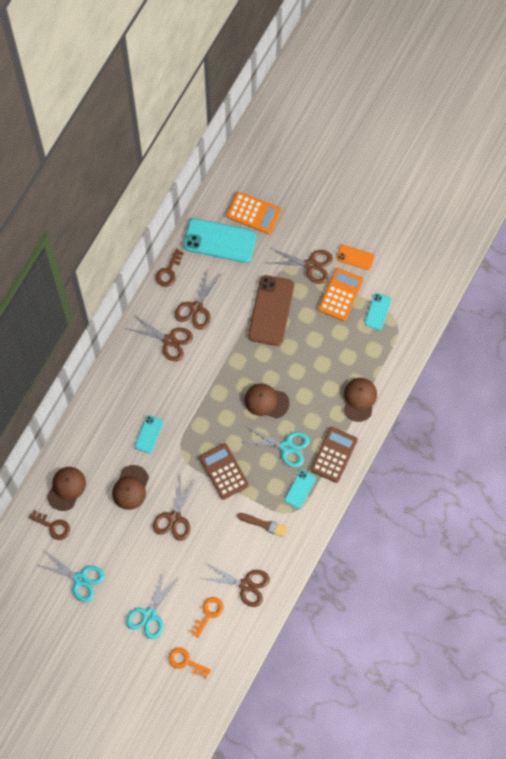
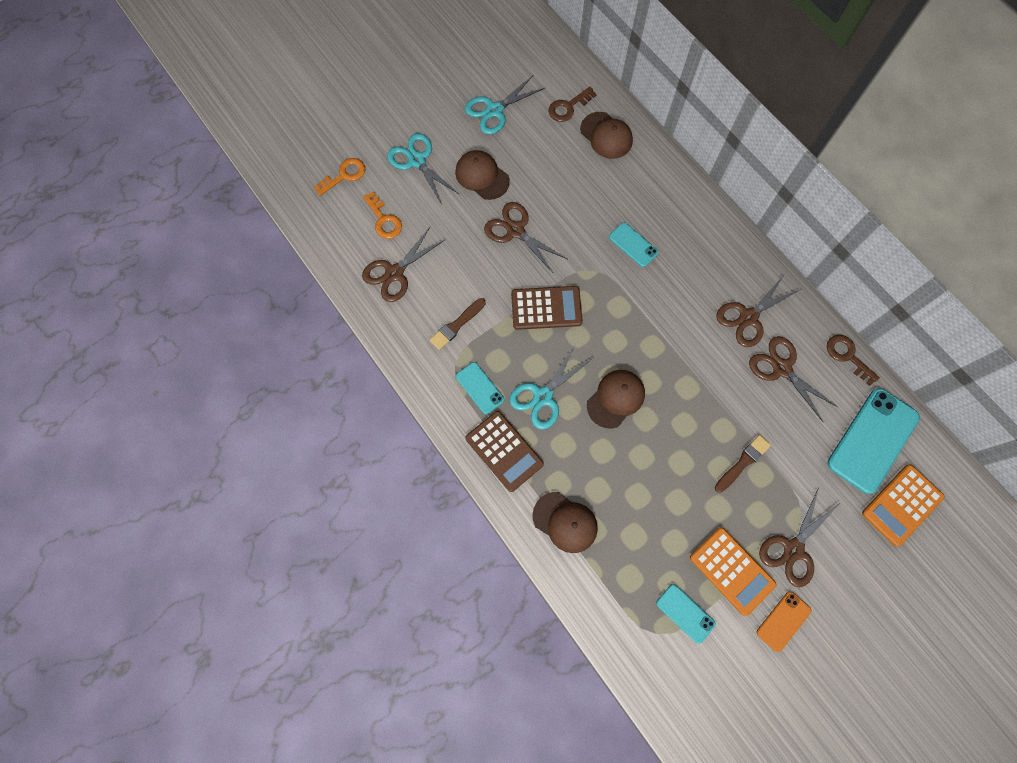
camera: 115 degrees right, 0 degrees up
(130, 487) = (575, 199): brown cap -> brown cap (482, 176)
(271, 310) = (743, 462): brown phone -> brown brush

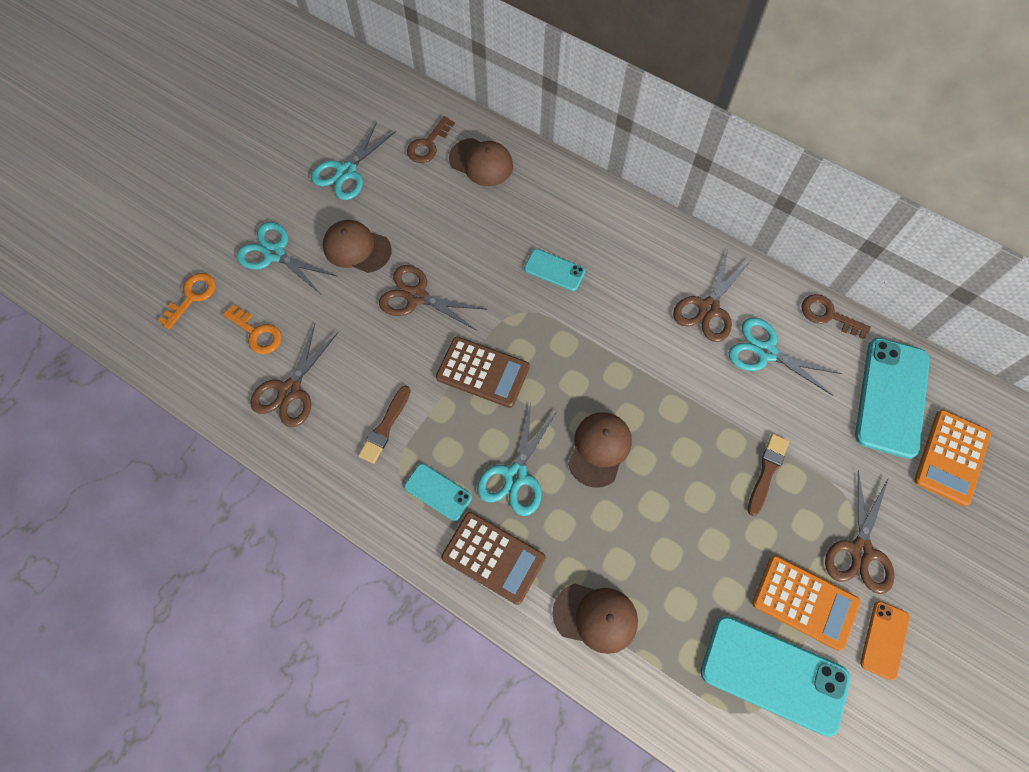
camera: 20 degrees left, 5 degrees down
(546, 308) = (483, 372): brown calculator -> brown calculator turned 45 degrees clockwise
(685, 613) = (774, 674): turquoise phone -> turquoise phone, size x1.94
(782, 368) = (766, 352): brown scissors -> turquoise scissors

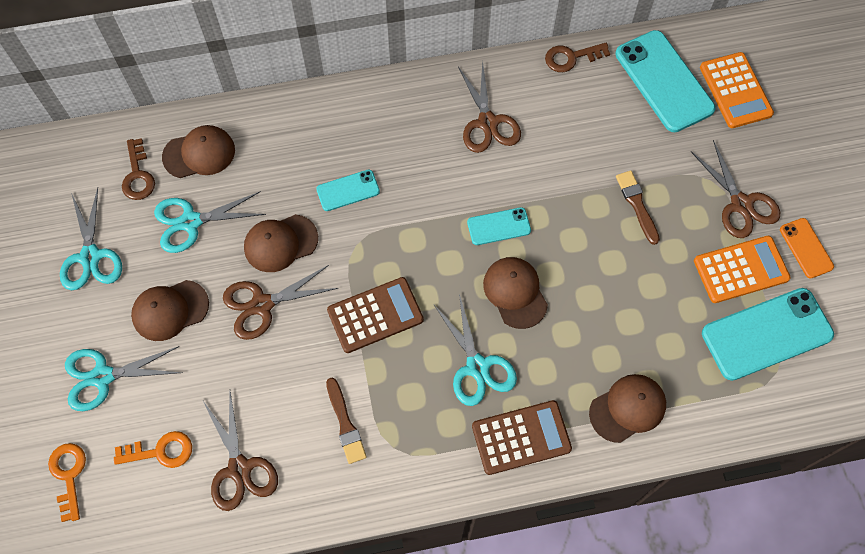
camera: 45 degrees left, 0 degrees up
(438, 492) = (435, 431): turquoise phone -> turquoise phone (499, 226)
(471, 266) = (280, 243): none -> brown cap
(766, 352) = (556, 120): turquoise scissors -> turquoise scissors (191, 222)

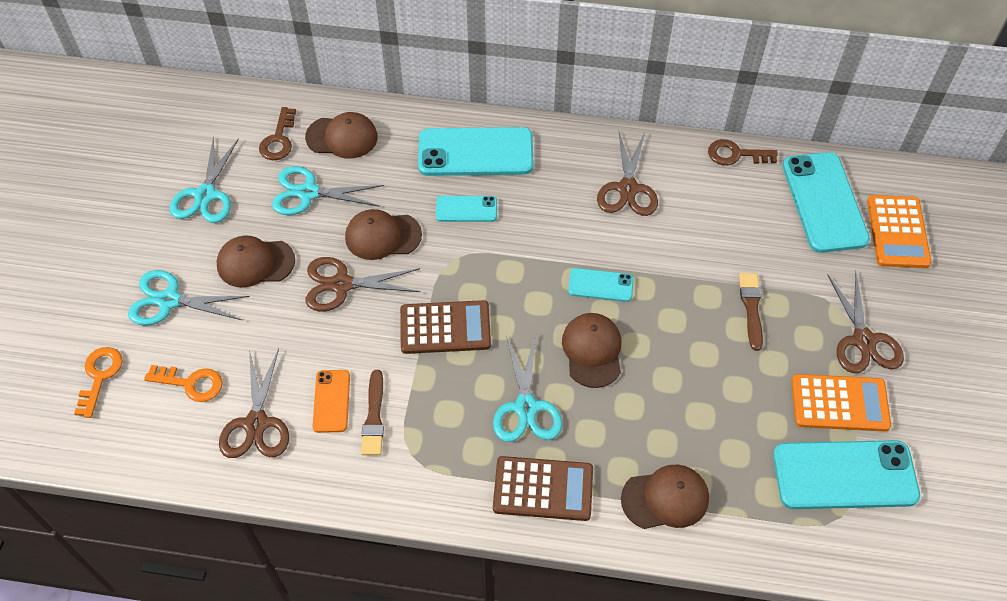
camera: 20 degrees right, 10 degrees down
(334, 130) = (475, 152): none -> turquoise phone
(806, 248) = (920, 404): orange phone -> orange phone (331, 401)

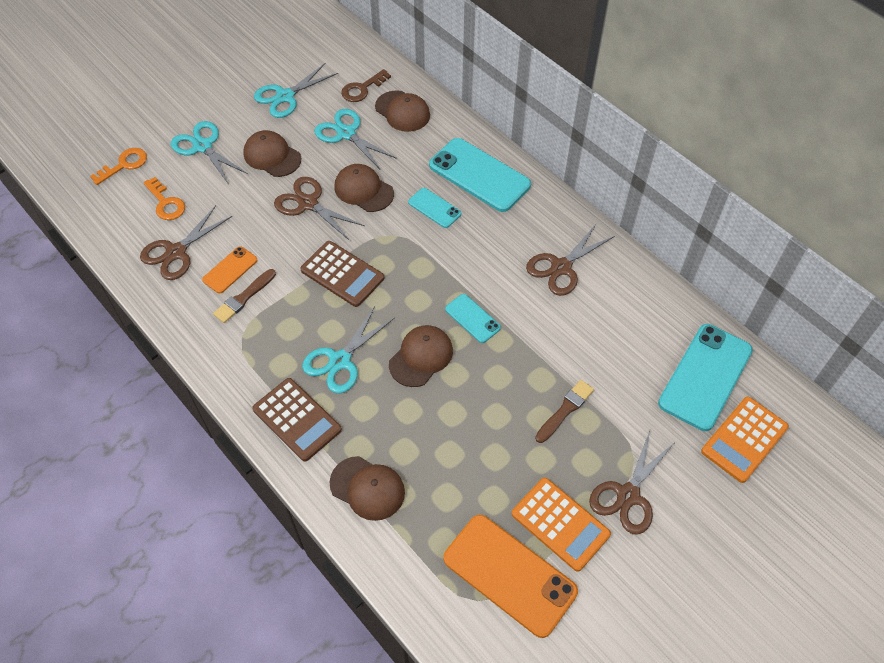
camera: 40 degrees right, 0 degrees up
(735, 154) = (670, 296): brown key -> none
(844, 475) = (509, 574): turquoise phone -> orange phone

